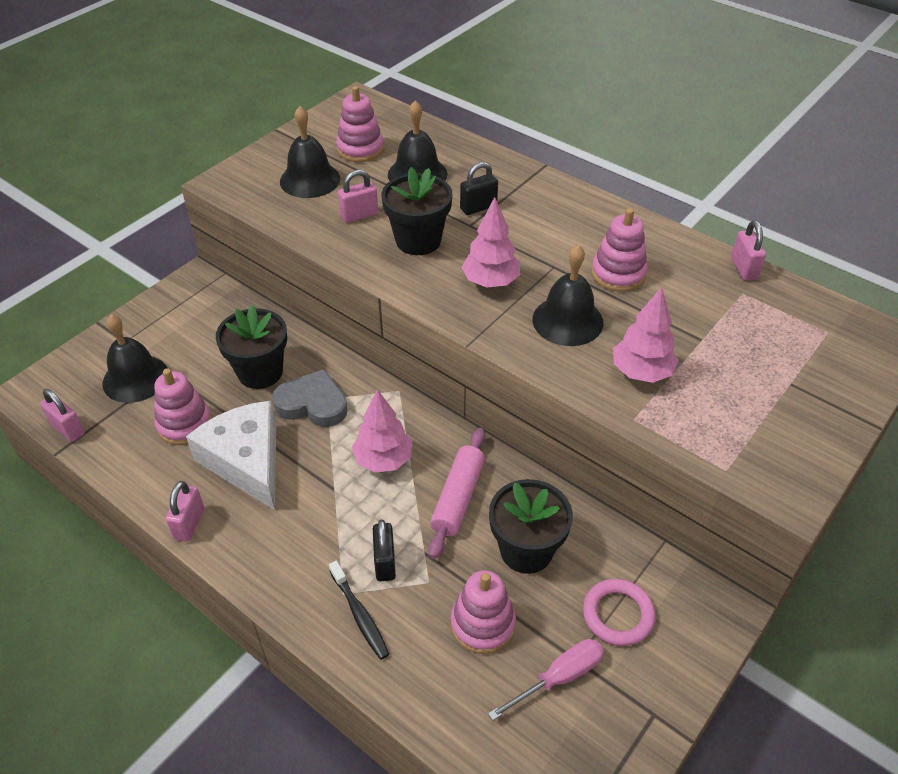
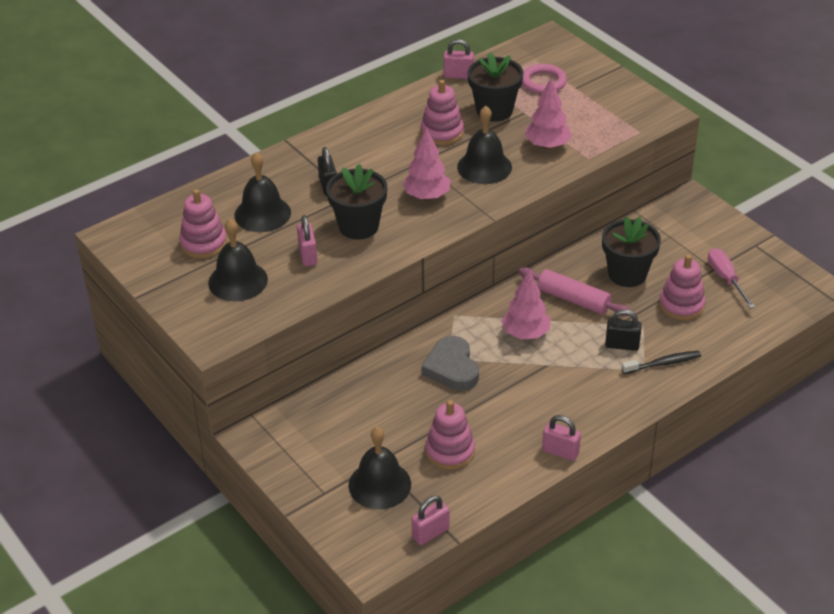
camera: 75 degrees left, 5 degrees down
(246, 461) = (504, 414): white cheese -> none
(260, 372) = (402, 398): black flower pot -> black flower pot (494, 110)
(312, 403) = (452, 368): grey heart -> grey heart turned 45 degrees counterclockwise
(618, 615) = (685, 244): pink ring -> pink ring (543, 82)

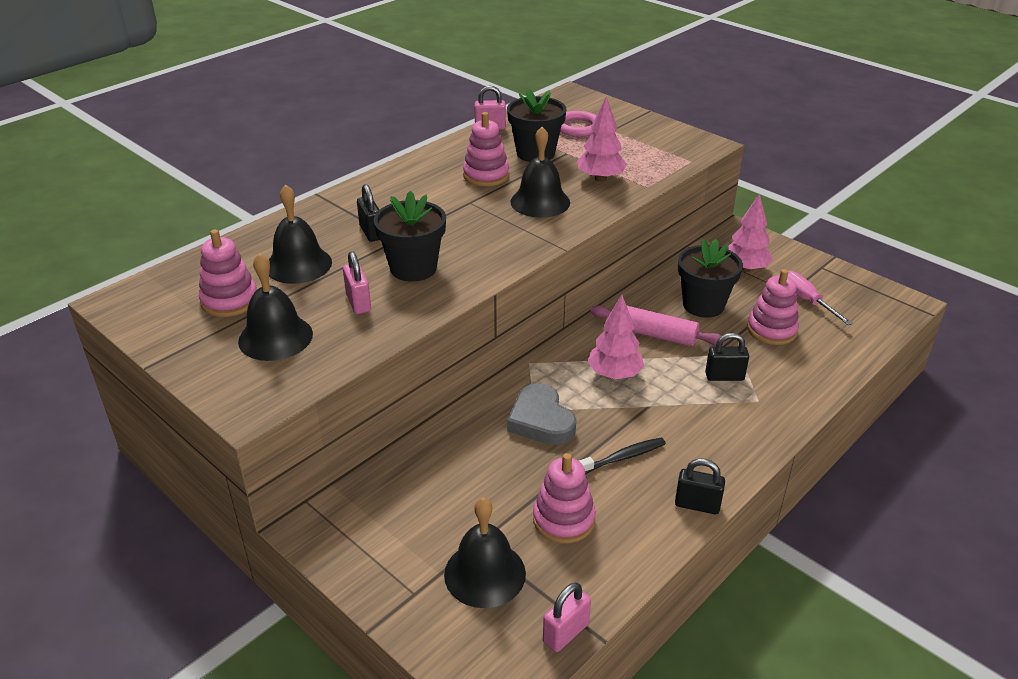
camera: 10 degrees left, 5 degrees down
(427, 196) = (484, 233): pink tree -> pink tree (745, 268)
(560, 452) = (697, 505): pink padlock -> black padlock
(663, 363) = (777, 391): black toothbrush -> black toothbrush (622, 458)

